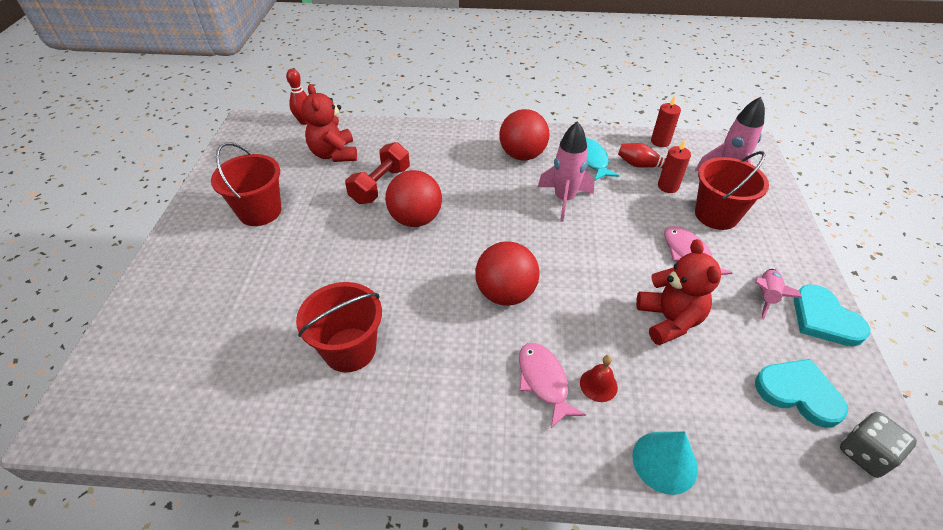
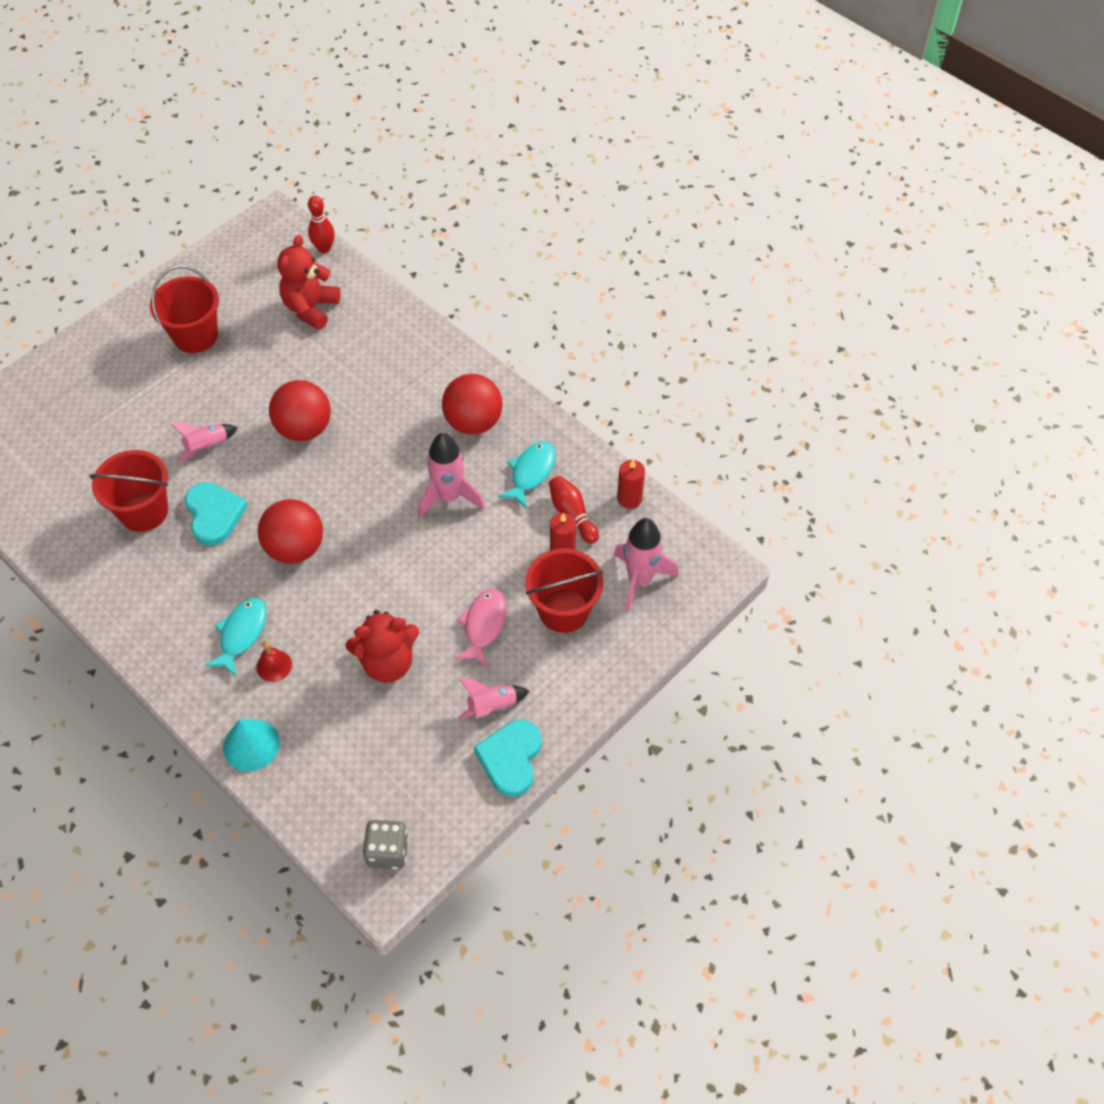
camera: 40 degrees right, 10 degrees up
(352, 272) = (207, 446): none -> pink rocket
(380, 185) = (313, 372): red dumbbell -> none
(544, 381) = (241, 634): pink fish -> turquoise fish
(669, 320) = (387, 663): red teddy bear -> red teddy bear turned 45 degrees clockwise
(798, 393) = (403, 784): turquoise heart -> turquoise heart (214, 514)

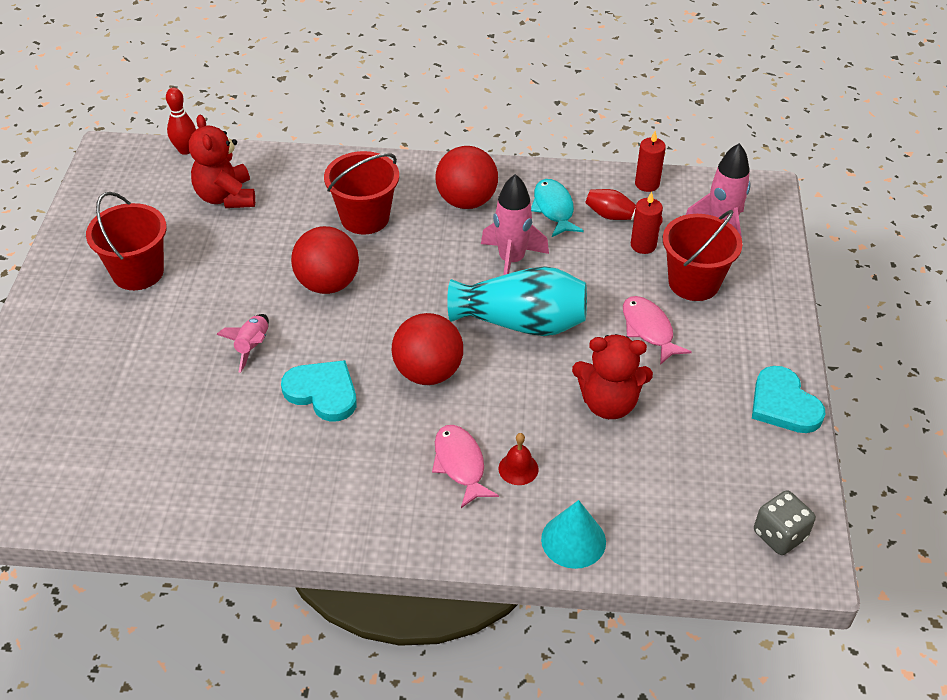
camera: 40 degrees left, 10 degrees down
(144, 511) = (251, 430): red bucket -> red bucket (365, 218)
(241, 634) = (460, 464): turquoise fish -> pink fish
(387, 663) = (608, 403): red teddy bear -> red teddy bear turned 60 degrees clockwise
(400, 554) = (521, 322): none -> turquoise vase
(492, 706) = (725, 379): pink rocket -> none

